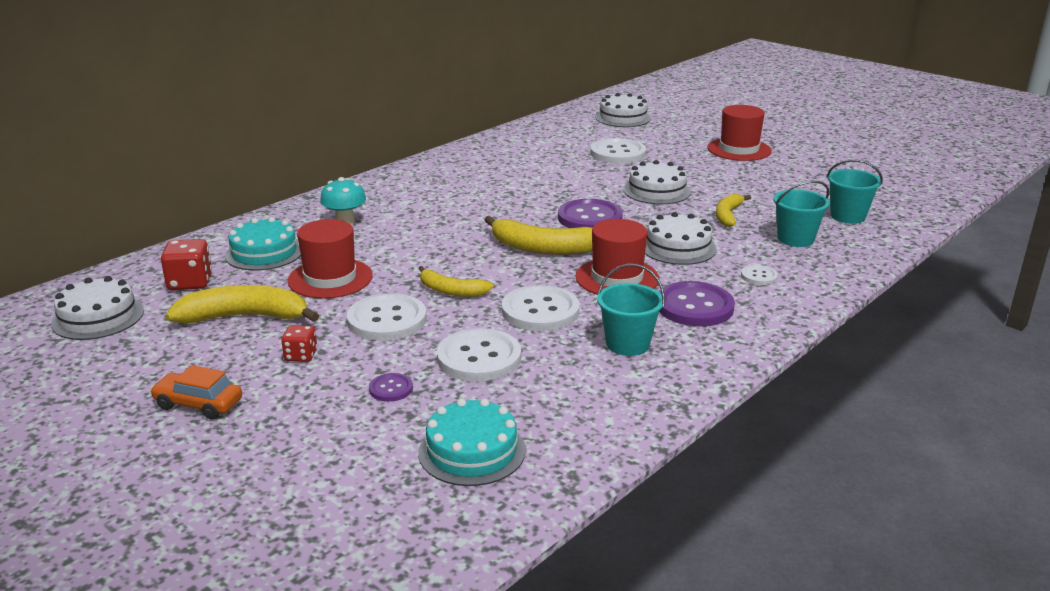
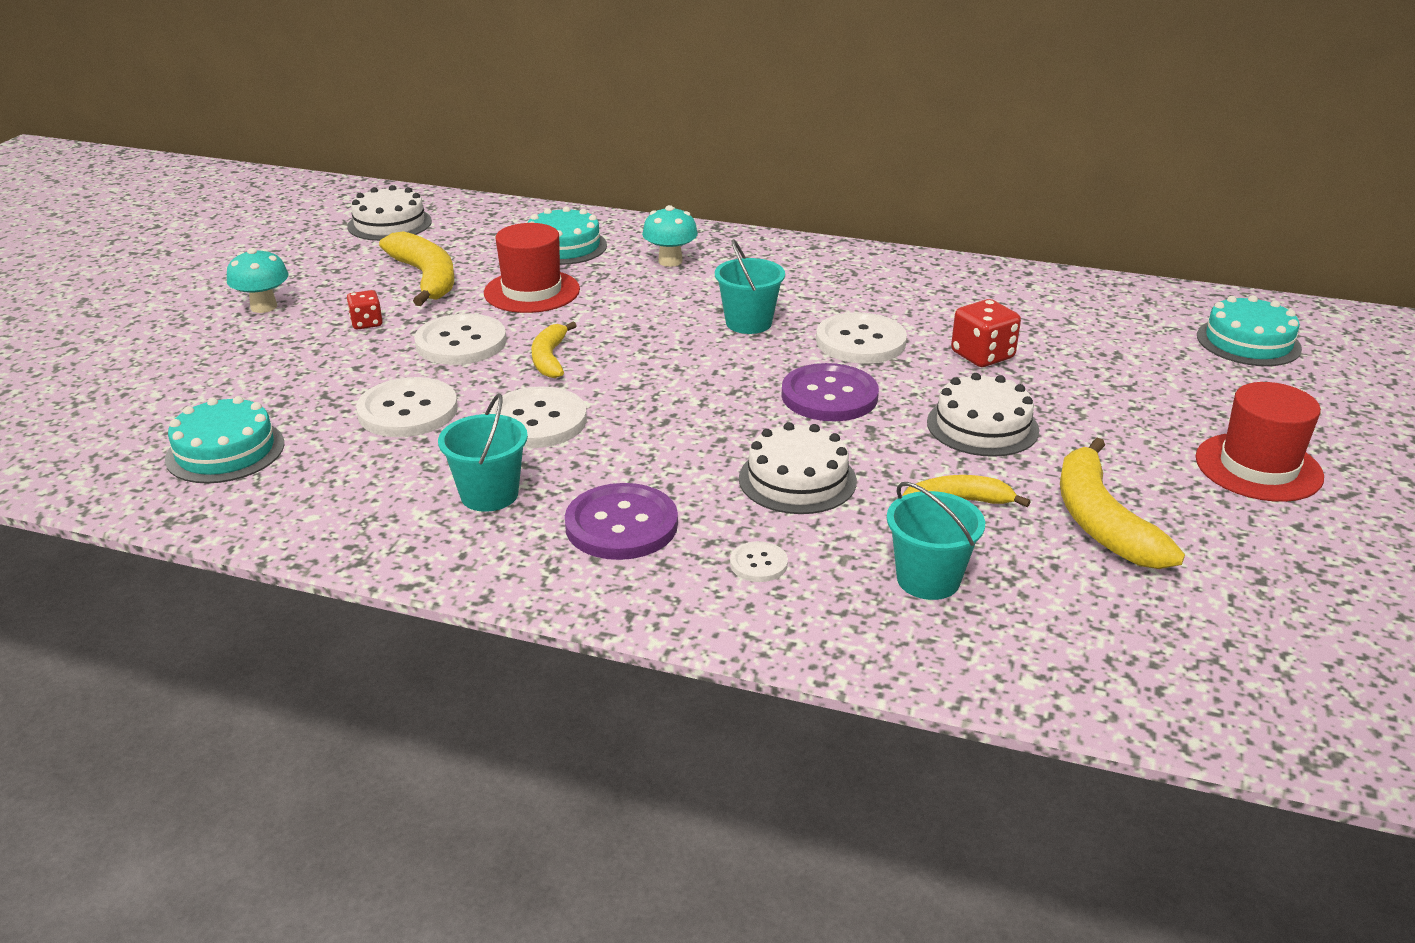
camera: 65 degrees right, 5 degrees up
(190, 282) = (477, 236): red dice -> red dice (982, 355)
(198, 404) = (264, 307): orange car -> turquoise mushroom
(391, 389) = (324, 381): purple button -> none
(543, 248) = (707, 385): yellow banana -> yellow banana (1101, 521)
(617, 278) = (662, 452): red hat -> none
(618, 153) = (1089, 368): white button -> white button (860, 341)
(623, 118) = (1248, 342): white cake -> turquoise cake
(847, 216) = (1084, 624): turquoise bucket -> turquoise bucket (748, 323)

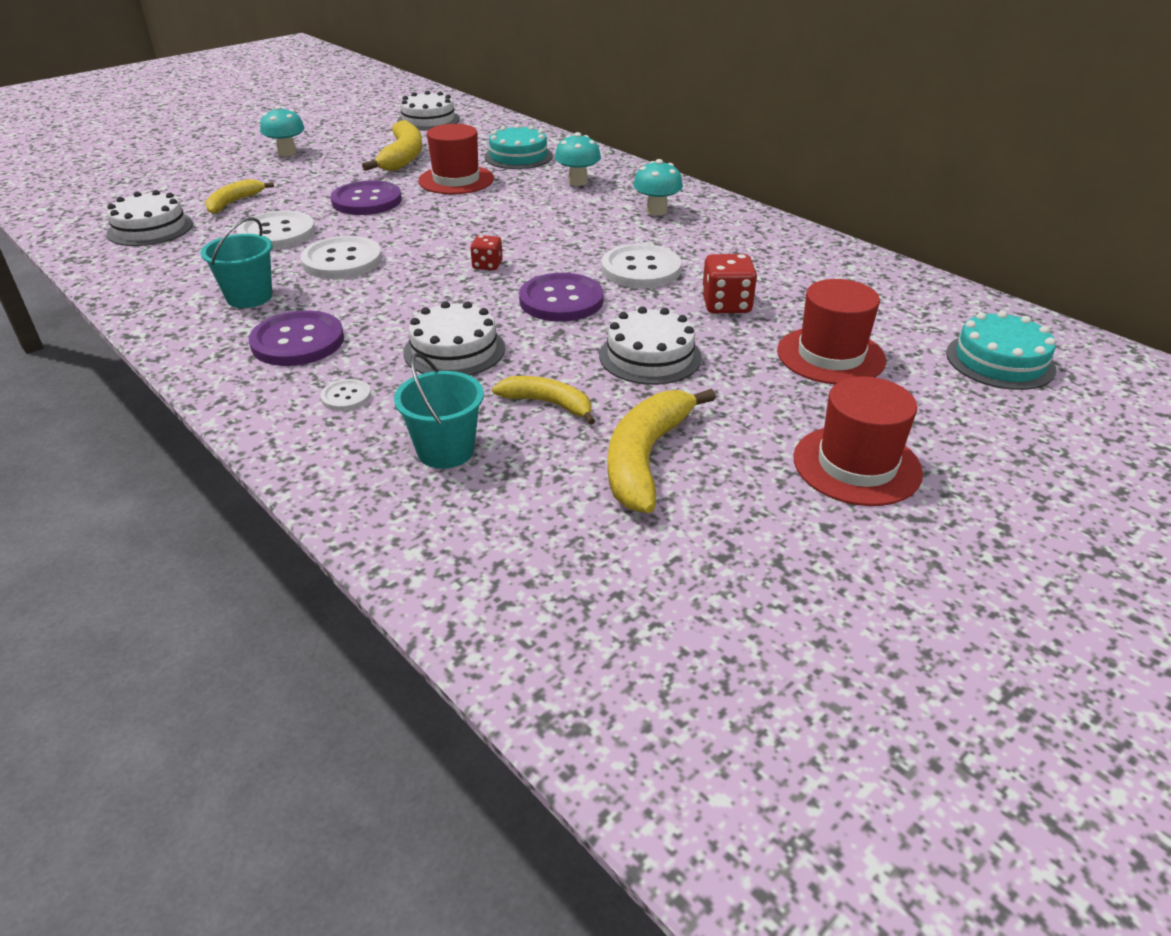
camera: 30 degrees right, 5 degrees up
(225, 451) = (150, 228): turquoise cake -> white cake
(366, 323) = (329, 176): red dice -> red dice (487, 265)
(461, 343) = (367, 201): white button -> purple button
(550, 358) = (406, 224): yellow banana -> yellow banana (234, 202)
(748, 323) = (574, 235): turquoise bucket -> none
(794, 275) = (656, 211): none -> turquoise mushroom
(1124, 377) = (830, 355): none -> red hat

